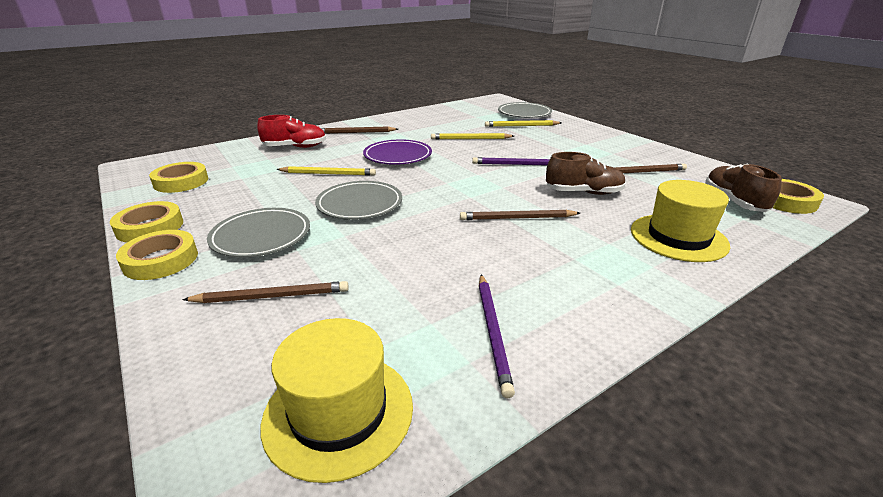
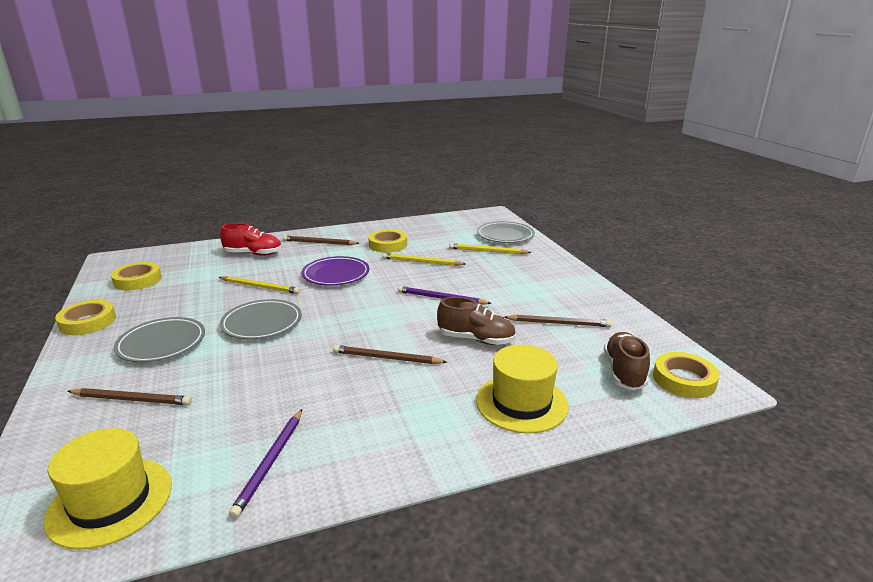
camera: 15 degrees right, 5 degrees down
(161, 260) = (76, 353): yellow tape -> yellow tape (388, 245)

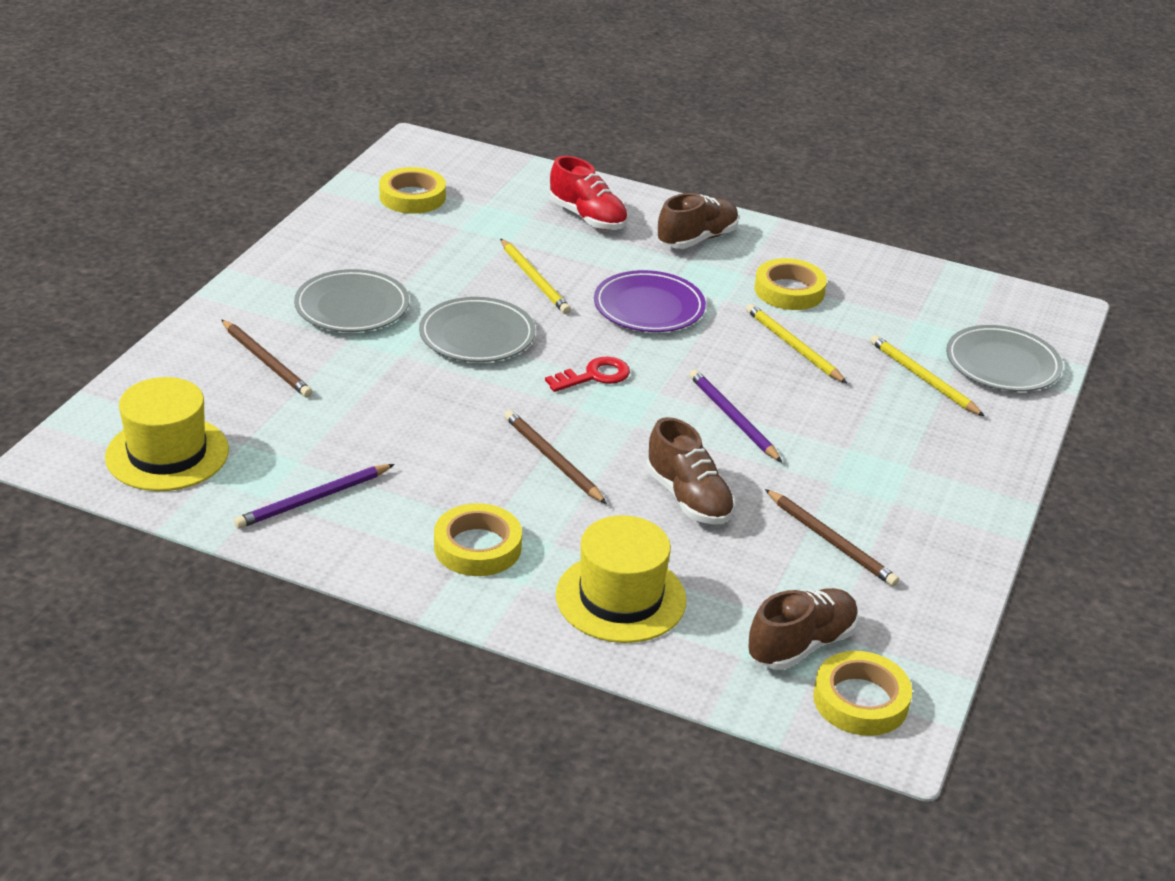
camera: 40 degrees right, 10 degrees up
(87, 322) = (310, 237): yellow tape -> yellow tape (477, 547)
(319, 243) = (697, 239): brown pencil -> brown shoe
(351, 312) = (594, 376): none -> red key

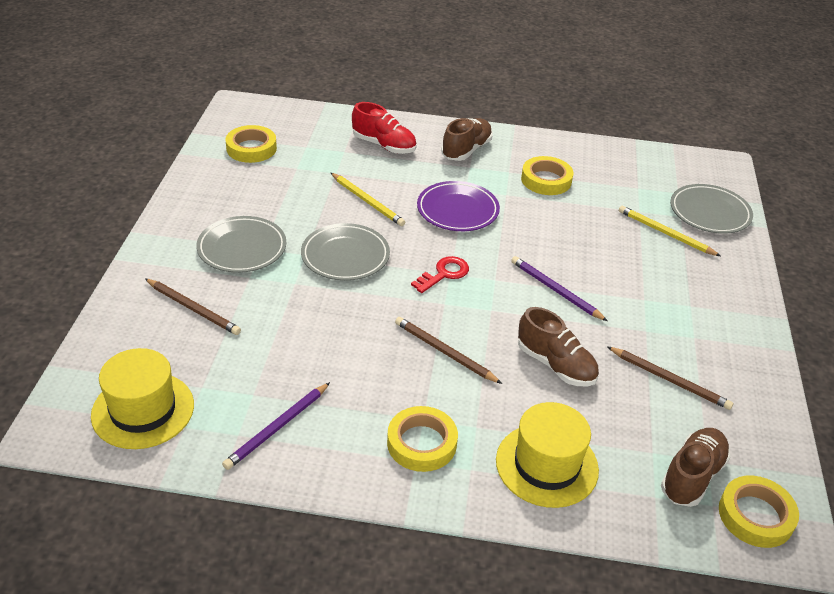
camera: 15 degrees left, 5 degrees up
(793, 346) = (569, 224): yellow pencil -> none

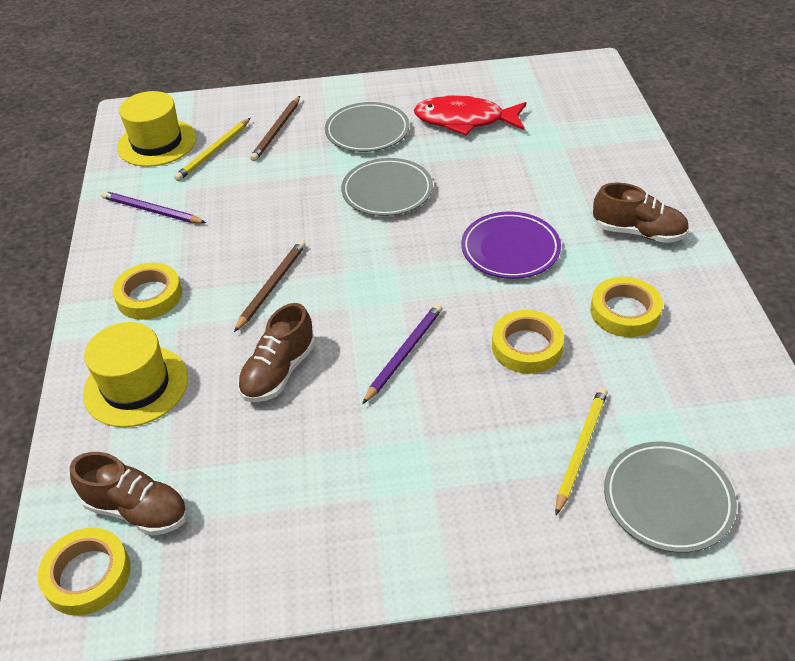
camera: 80 degrees right, 5 degrees up
(251, 148) = (525, 93): yellow tape -> yellow tape (527, 346)
(268, 189) = (464, 120): none -> red fish
(367, 201) = (485, 184): yellow pencil -> yellow pencil (214, 151)
(384, 145) = (597, 170): red shoe -> none
(444, 274) = (391, 262): red key -> none
(669, 380) = (284, 477): brown pencil -> none

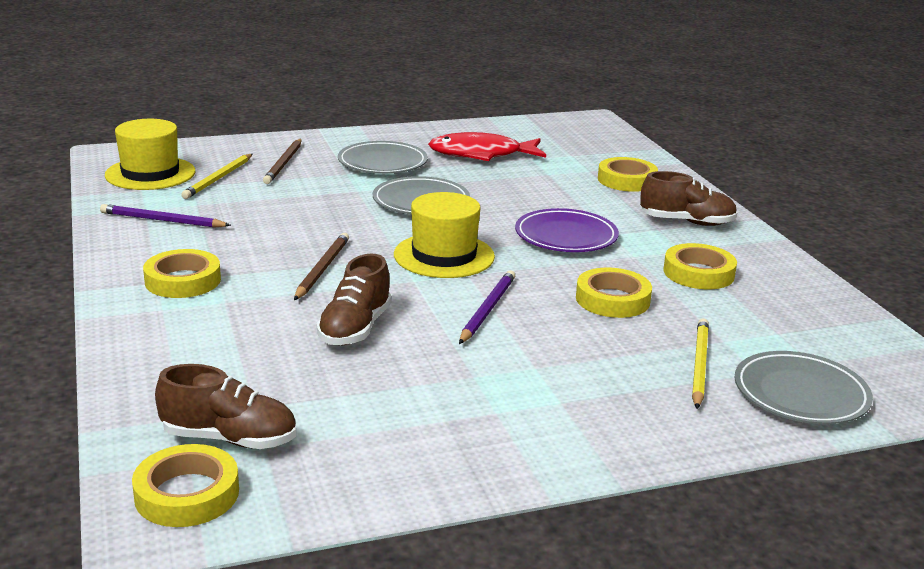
camera: 15 degrees left, 20 degrees down
(136, 386) = (192, 346): yellow hat -> yellow hat (444, 255)
(598, 164) = (626, 180): none -> yellow tape

